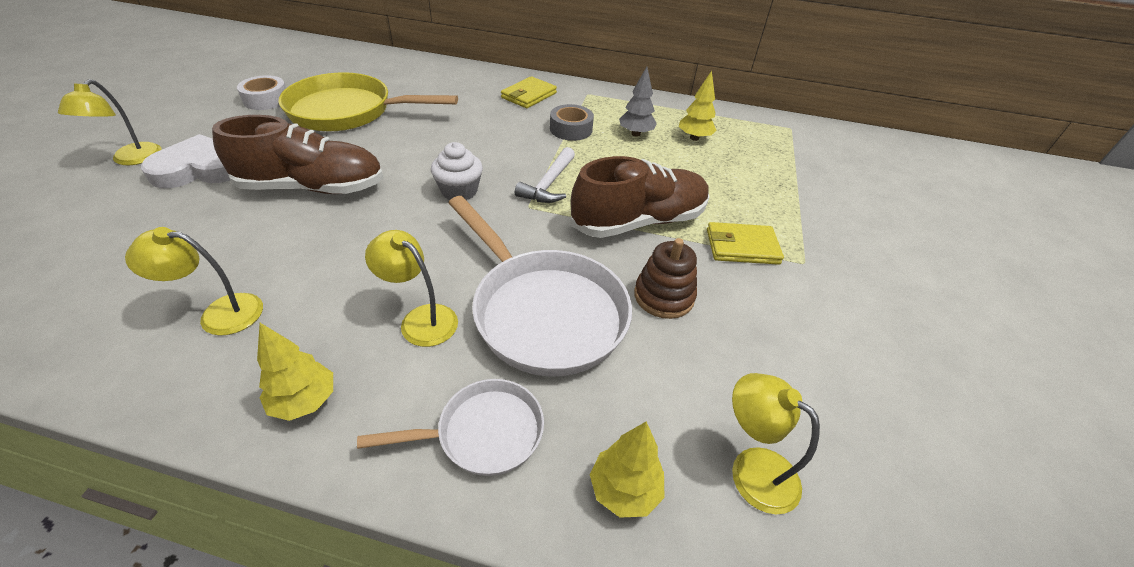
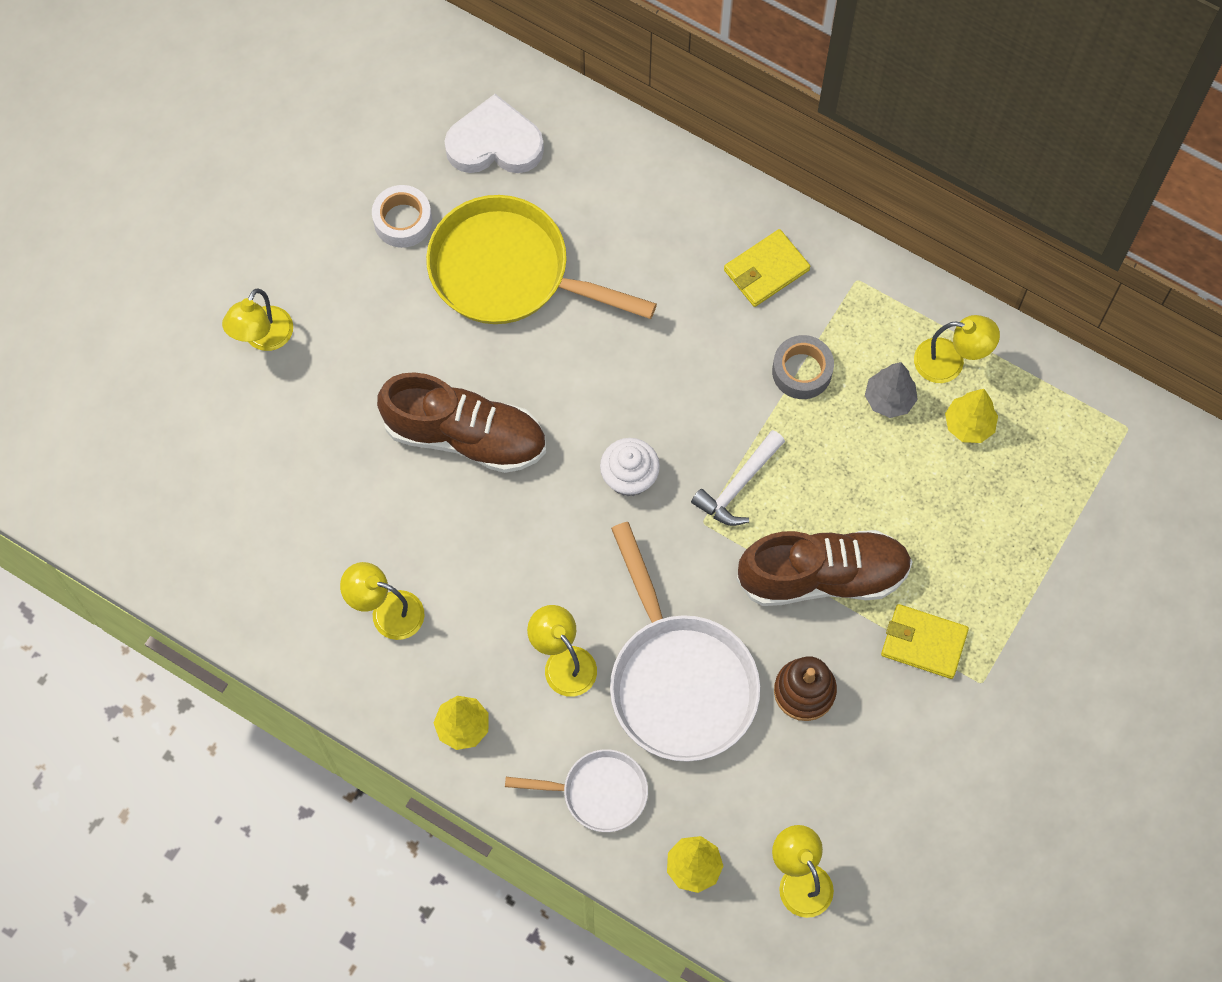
camera: 20 degrees right, 25 degrees up
(200, 169) = (341, 373): white heart -> white heart (494, 143)
(664, 116) = (950, 362): none -> yellow lamp

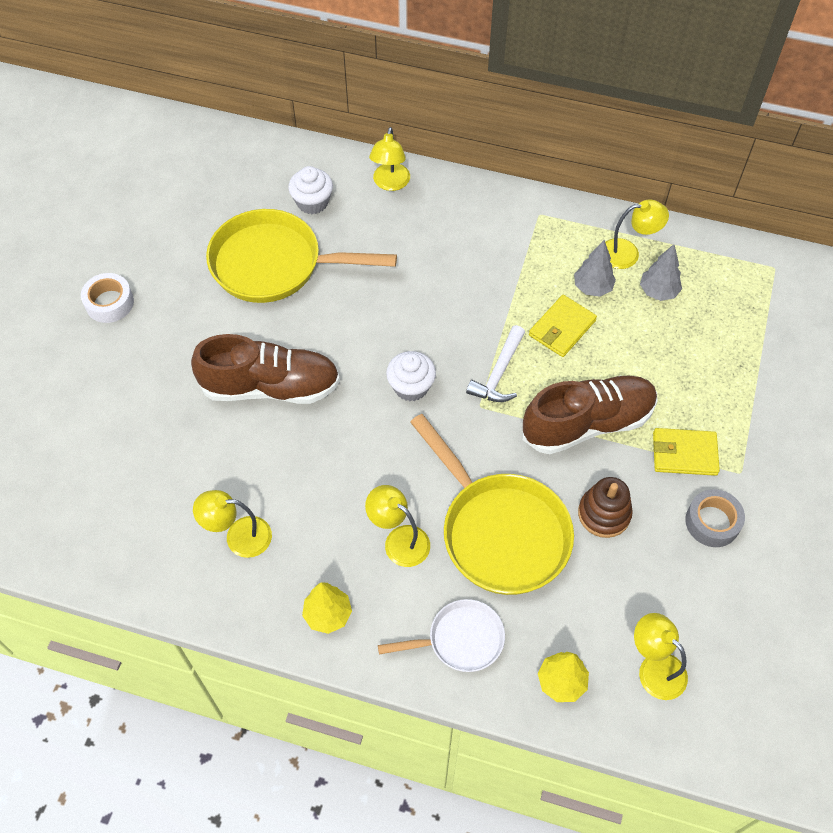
camera: 15 degrees left, 10 degrees down
(263, 338) = (88, 353): yellow lamp -> yellow lamp (390, 183)
(403, 221) = (182, 248): white tape -> white tape (109, 303)
(494, 143) = (240, 182): white heart -> none
(577, 194) = (312, 202): none -> white cupcake
(679, 681) = (500, 532): white pan -> yellow pan
(766, 270) = (470, 222): yellow wallet -> yellow wallet (562, 328)
(802, 371) = (520, 283): grey tape -> grey tape (712, 522)
(968, 425) = (658, 292): yellow tree -> grey tree

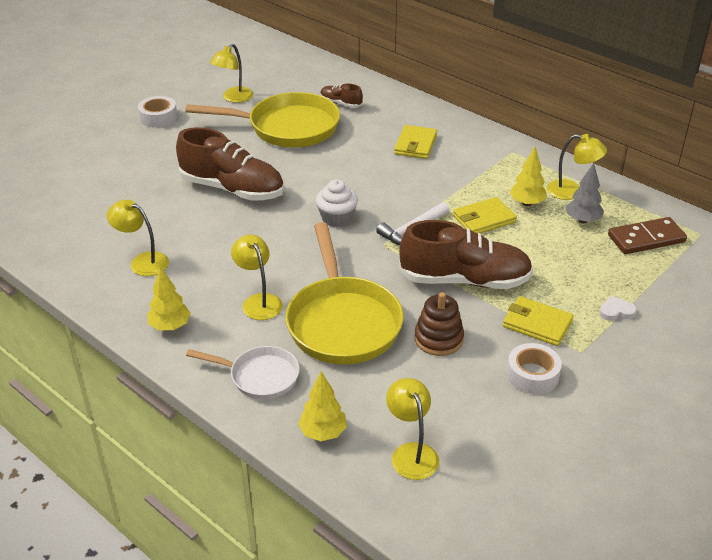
camera: 25 degrees right, 20 degrees down
(274, 264) = (287, 127): yellow pan -> yellow pan turned 150 degrees clockwise
(312, 202) = (341, 103): white cupcake -> brown shoe
(390, 183) = (406, 108): yellow lamp -> yellow lamp (233, 98)
(432, 240) = (415, 145): none -> yellow wallet
(592, 288) = (527, 203): grey tree -> yellow tree
(712, 522) = (532, 375): grey tape -> white tape
(729, 294) = (646, 238): none -> brown domino
(747, 406) = (616, 311): none -> white heart

